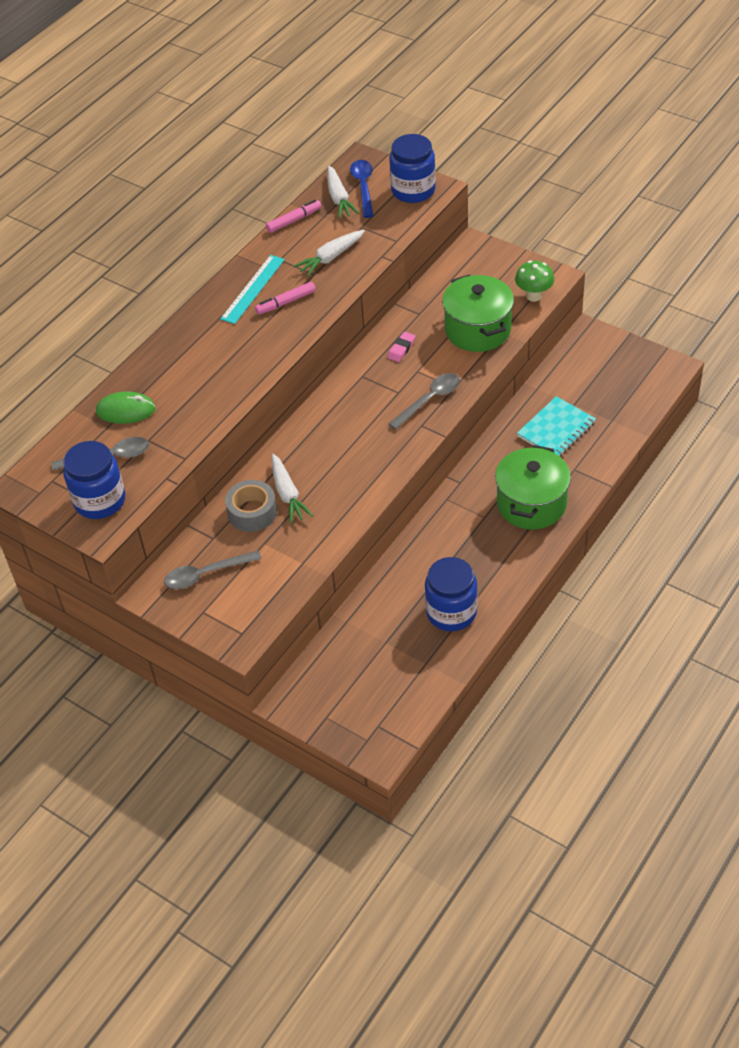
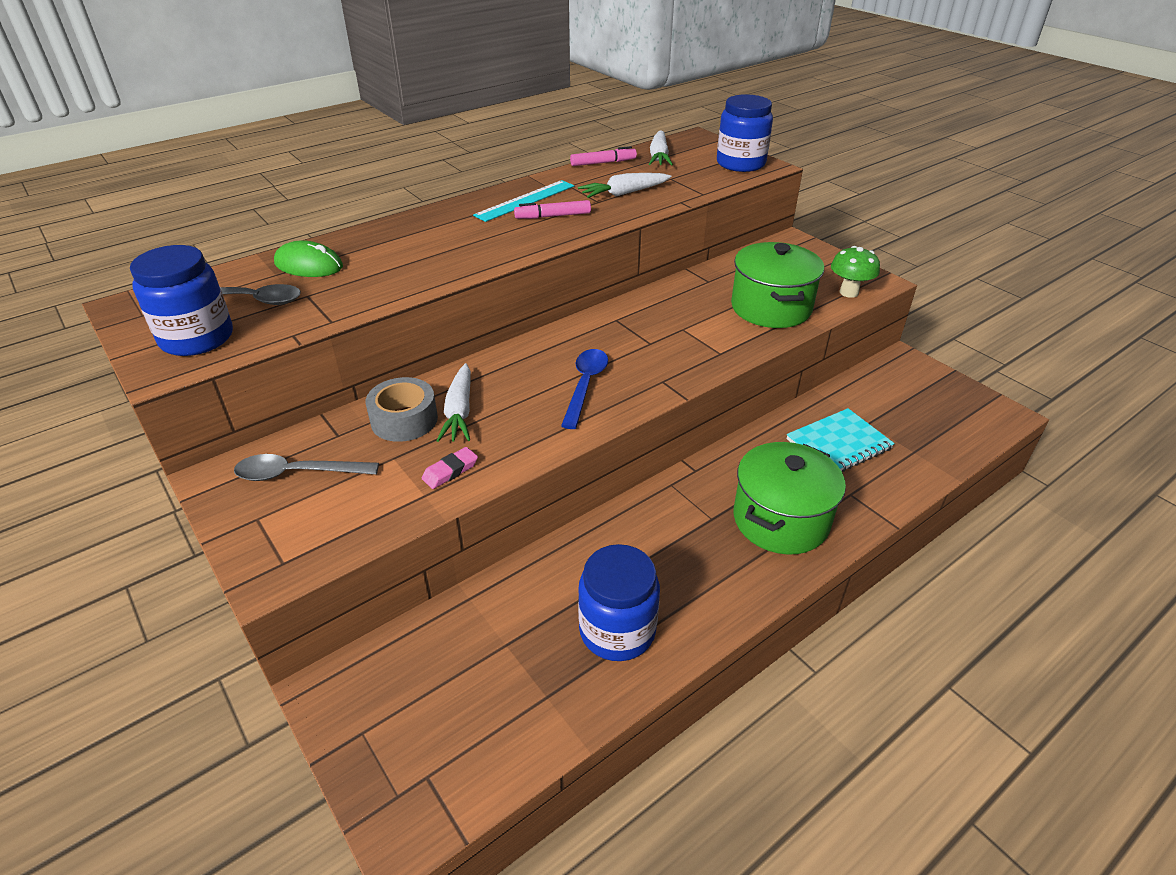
camera: 15 degrees right, 10 degrees down
(363, 187) = (689, 153): blue spoon -> blue spoon (585, 386)
(401, 349) = (674, 306): pink eraser -> pink eraser (450, 471)
(429, 400) = (684, 359): grey spoon -> none

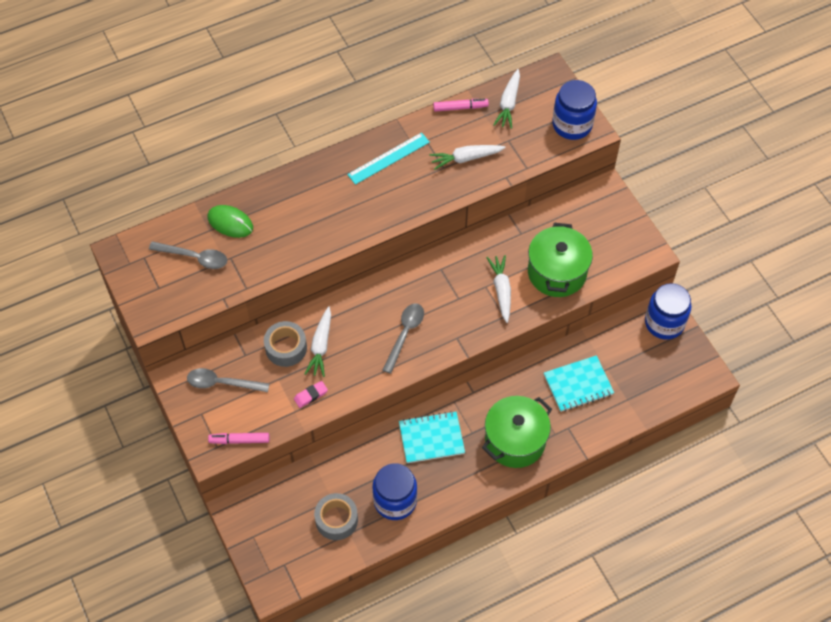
camera: 10 degrees right, 20 degrees up
(197, 338) = (166, 293): blue jar -> blue jar (664, 323)
(519, 677) = (336, 520): none -> grey tape
(553, 216) = (405, 184): pink marker -> pink marker (239, 440)
(585, 386) = (405, 334): blue spoon -> grey spoon
(652, 534) = (431, 438): none -> turquoise notebook
(706, 330) = (501, 290): none -> white carrot
(849, 292) = (622, 263): green mushroom -> none

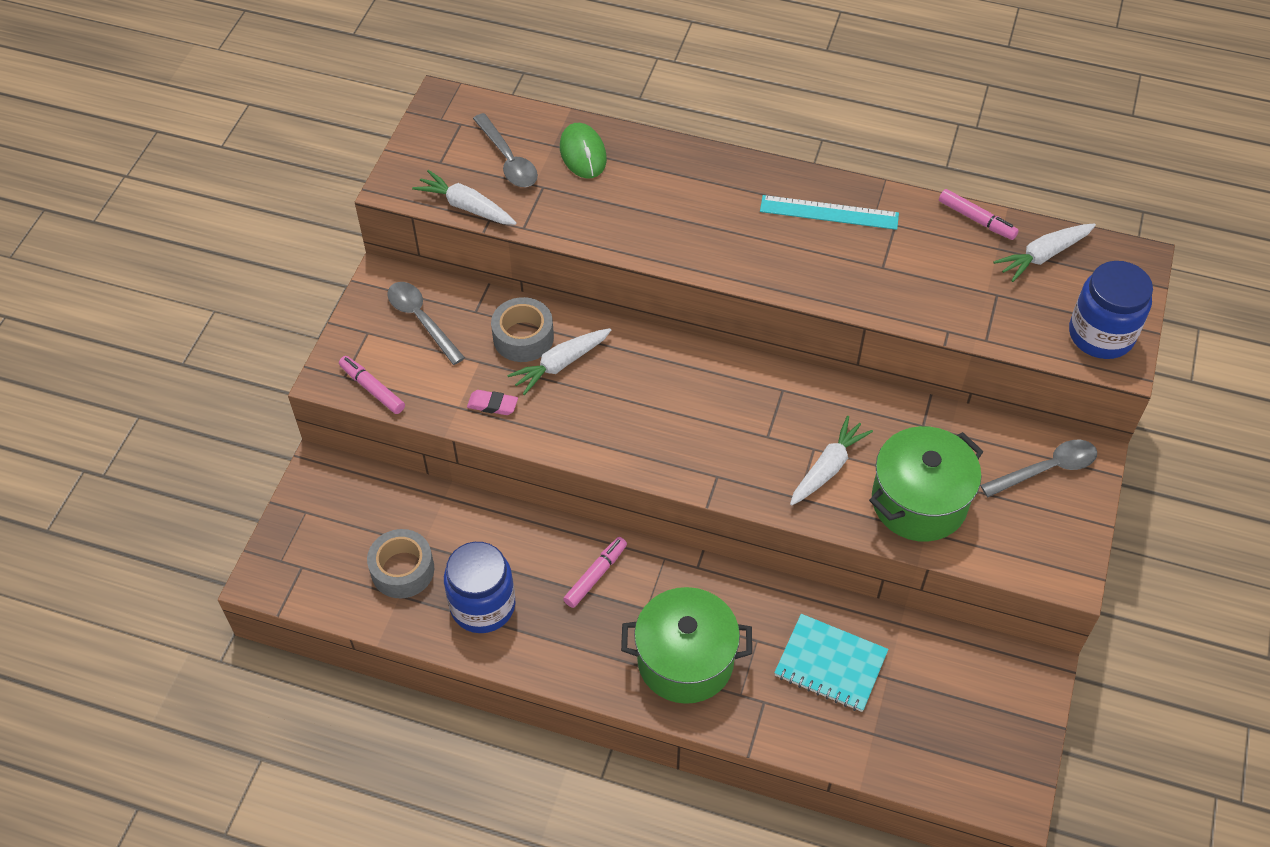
camera: 45 degrees right, 5 degrees down
(405, 334) = (663, 425): grey spoon -> grey spoon (1046, 469)
(431, 438) = (595, 575): turquoise notebook -> pink marker
(466, 158) = (921, 277): white carrot -> white carrot (466, 207)
(664, 323) = (1021, 687): blue jar -> none

